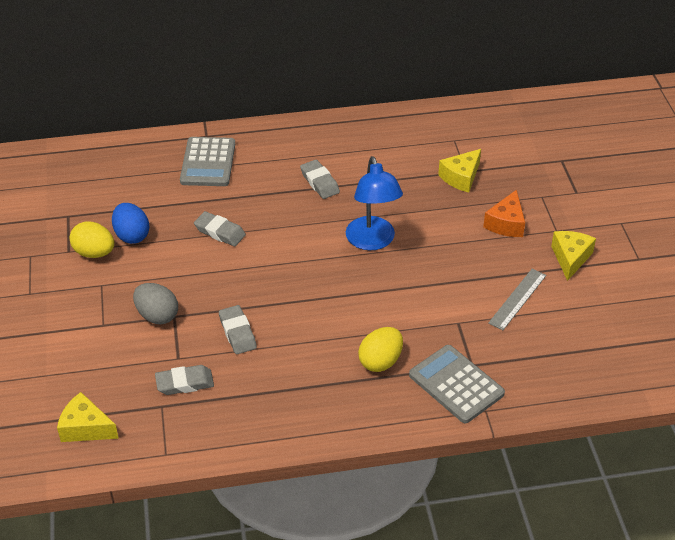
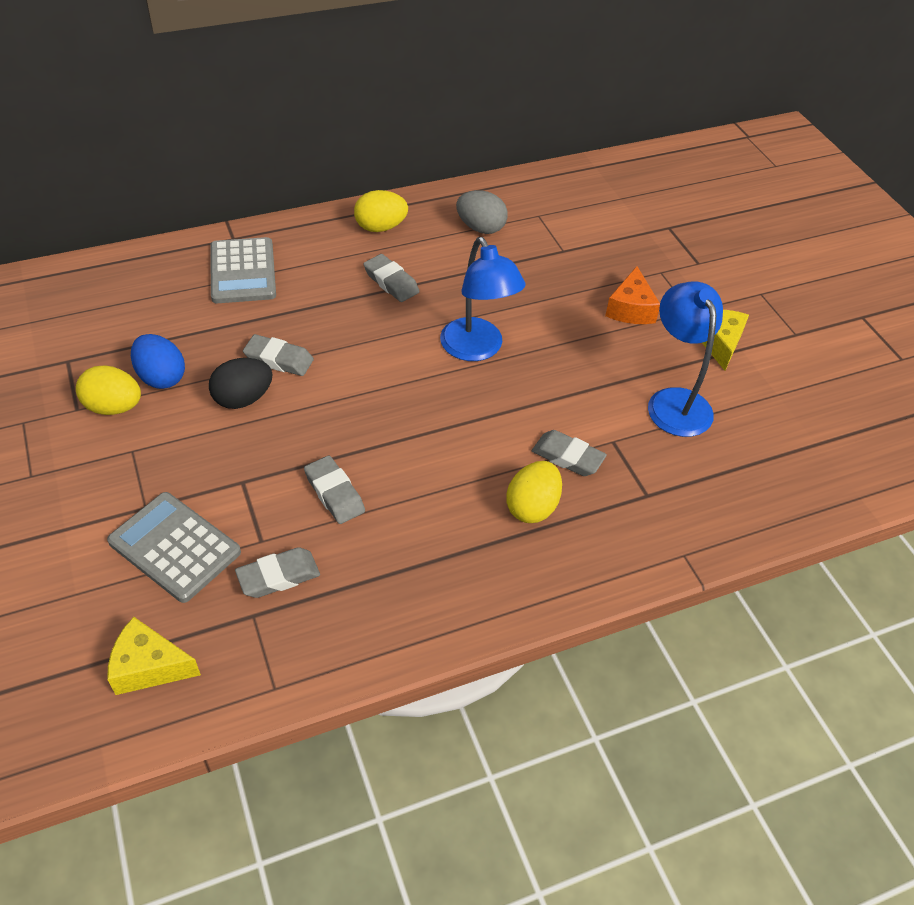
camera: 15 degrees left, 5 degrees up
(157, 315) = (219, 484): grey egg -> grey egg (480, 228)
(187, 258) = (243, 399): none -> black egg
(323, 138) = (380, 227): none -> yellow egg
(419, 329) = (567, 457): none -> grey eraser
(456, 384) = (636, 524): grey calculator -> grey calculator (175, 547)
(461, 177) = (560, 259): yellow cheese -> none
(517, 299) = (675, 401): grey ruler -> blue lamp

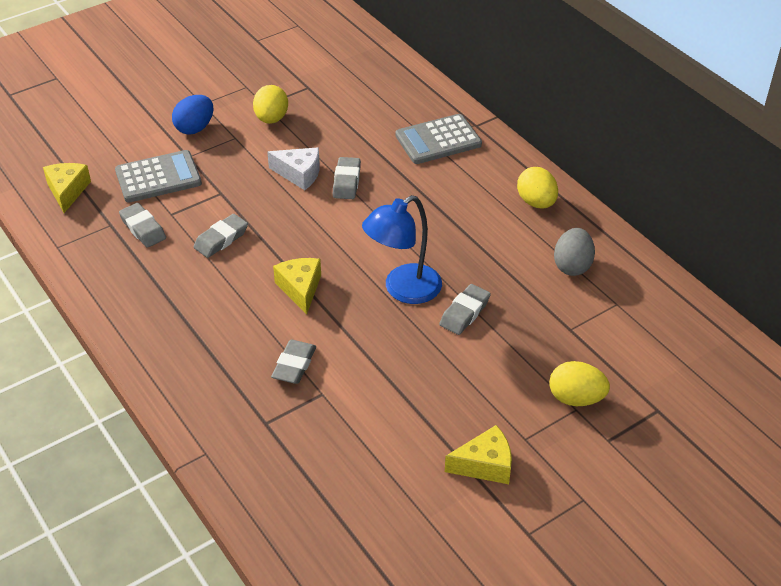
camera: 80 degrees right, 5 degrees down
(161, 377) = (307, 131): blue egg -> blue egg (195, 128)
(175, 547) = (158, 177): grey calculator -> grey calculator turned 45 degrees clockwise
(243, 399) = (299, 174): black egg -> white cheese
(391, 282) = (465, 223): grey eraser -> grey eraser (464, 313)
(449, 432) = (300, 289): none -> yellow cheese
(532, 507) = (234, 350): yellow egg -> yellow egg (576, 398)
(630, 309) = (505, 389): orange cheese -> none
(675, 401) = (387, 434): blue lamp -> none

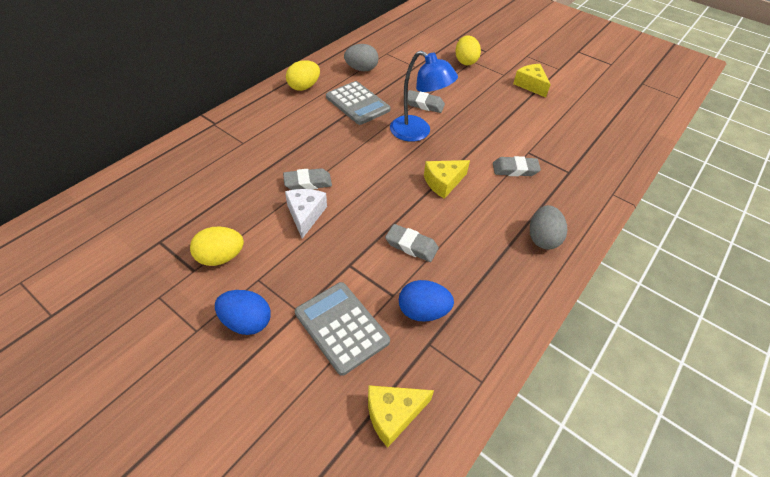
camera: 110 degrees left, 5 degrees up
(143, 229) = (423, 311): grey eraser -> blue egg
(175, 347) = (542, 238): none -> grey egg
(438, 140) = (238, 140): grey calculator -> grey calculator (357, 103)

